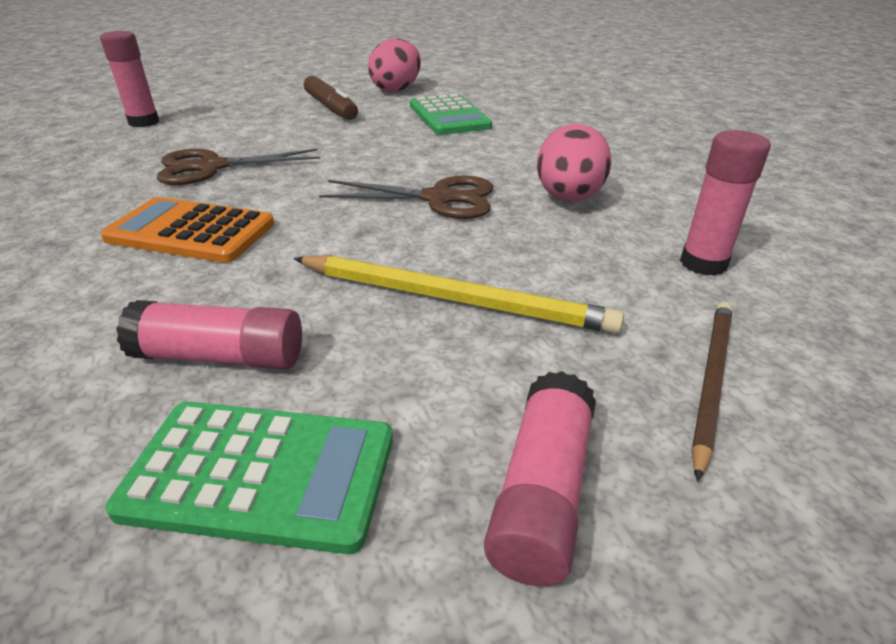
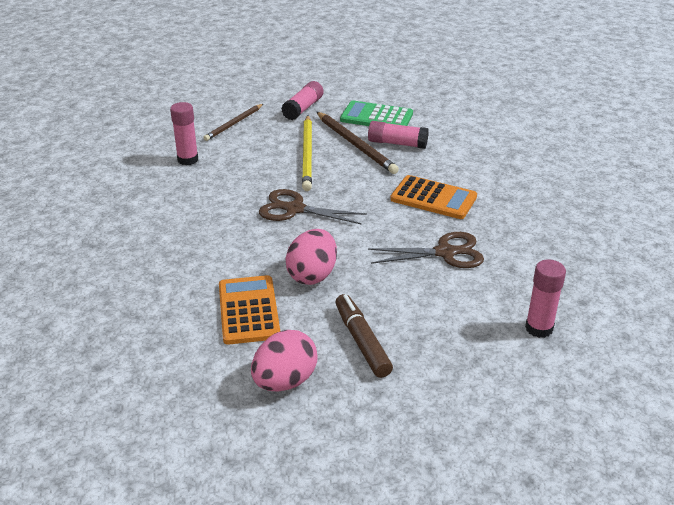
camera: 170 degrees left, 0 degrees up
(337, 340) = (356, 145): none -> brown pencil
(449, 116) = (248, 310): green calculator -> orange calculator
(454, 299) = (307, 155): yellow pencil -> yellow pencil turned 120 degrees counterclockwise
(568, 198) = (217, 202): pink egg -> pink egg (312, 275)

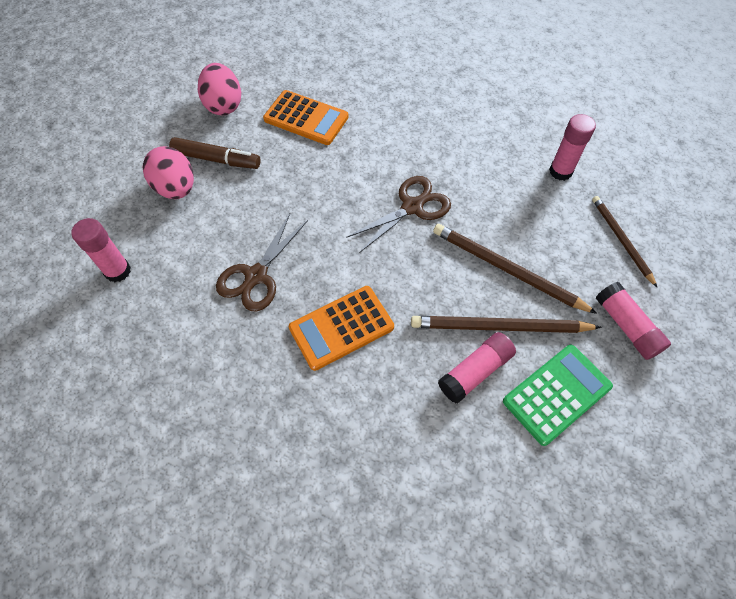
camera: 125 degrees right, 25 degrees up
(307, 155) = (507, 269): yellow pencil -> brown pencil
(312, 275) = (311, 171): pink egg -> pink egg (176, 188)

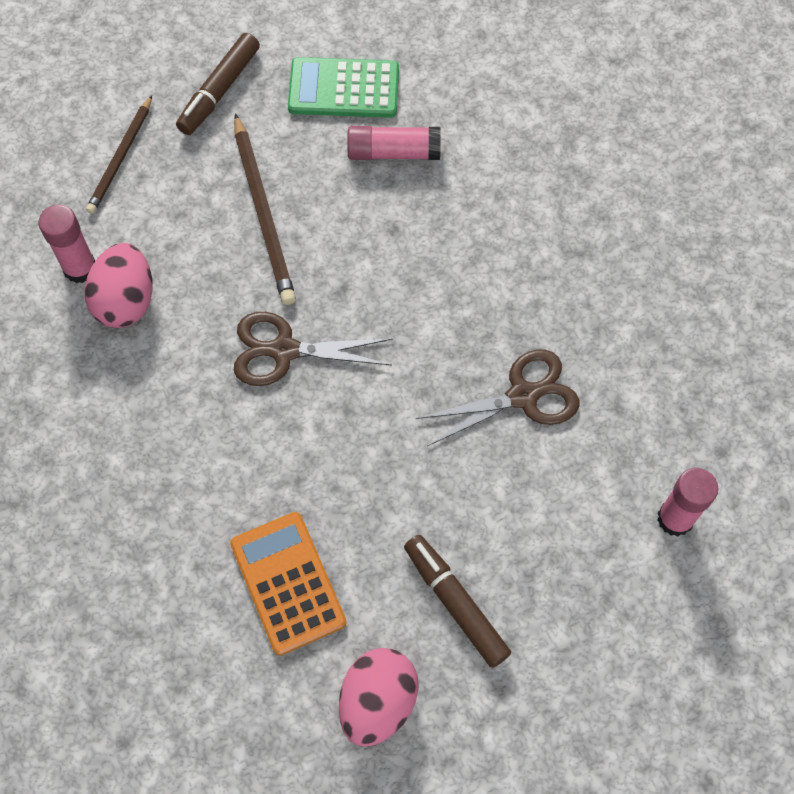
camera: 140 degrees left, 5 degrees up
(176, 188) = (537, 593): pink egg -> pink egg (126, 301)
(341, 327) = (479, 277): orange calculator -> none
(499, 327) = (331, 170): brown pencil -> none
(626, 326) = (220, 90): pink glue stick -> brown marker

